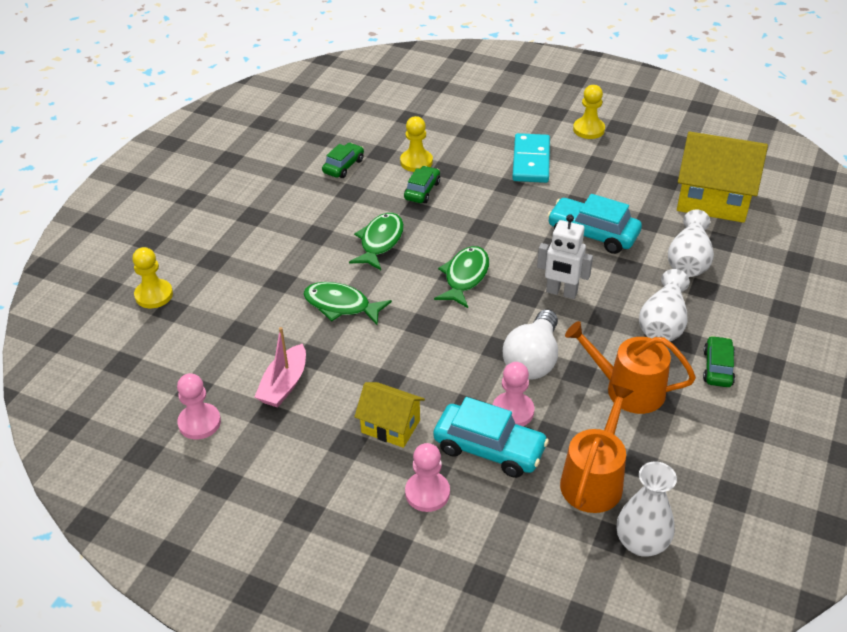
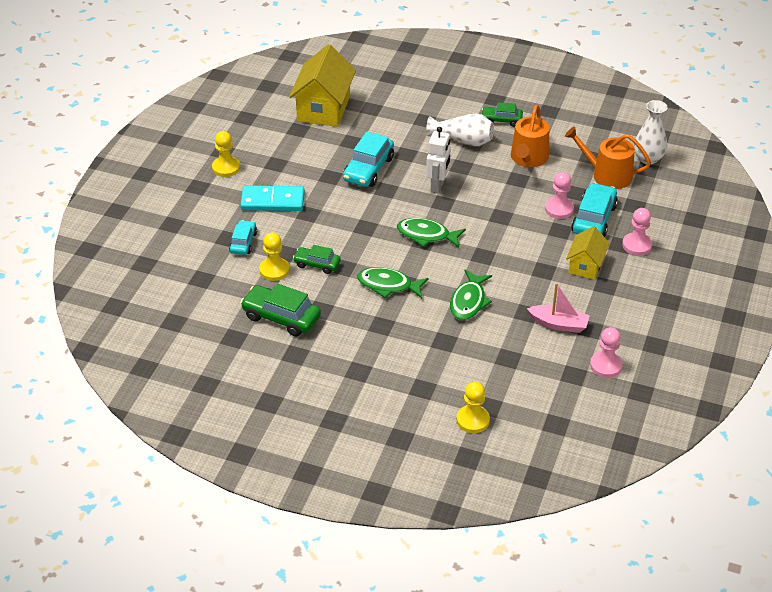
camera: 95 degrees left, 0 degrees up
(343, 166) = (281, 317): green car -> green car, size x1.65
(462, 142) = (243, 242): none -> turquoise car
(532, 360) = (509, 200): white light bulb -> none
(688, 260) = (395, 125): white vase -> none

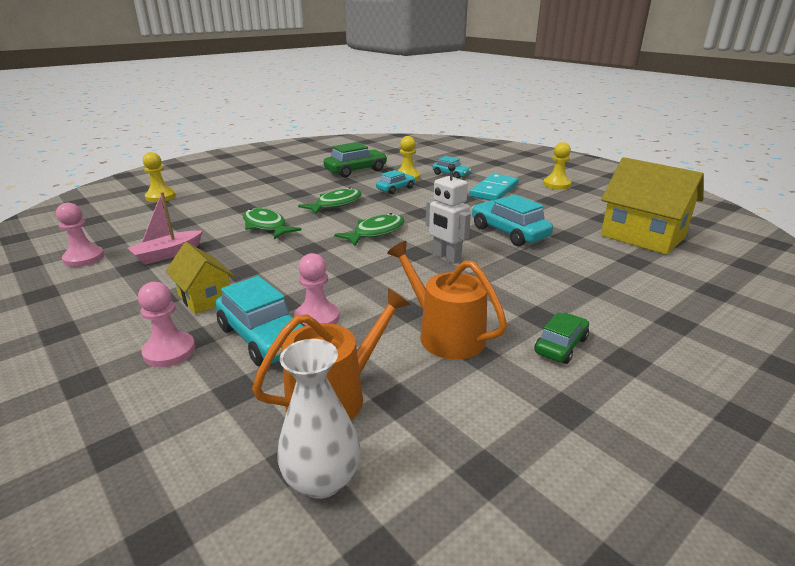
camera: 120 degrees right, 15 degrees down
(317, 264) = (395, 189): green car -> turquoise car
(463, 140) = (526, 298): white vase -> none

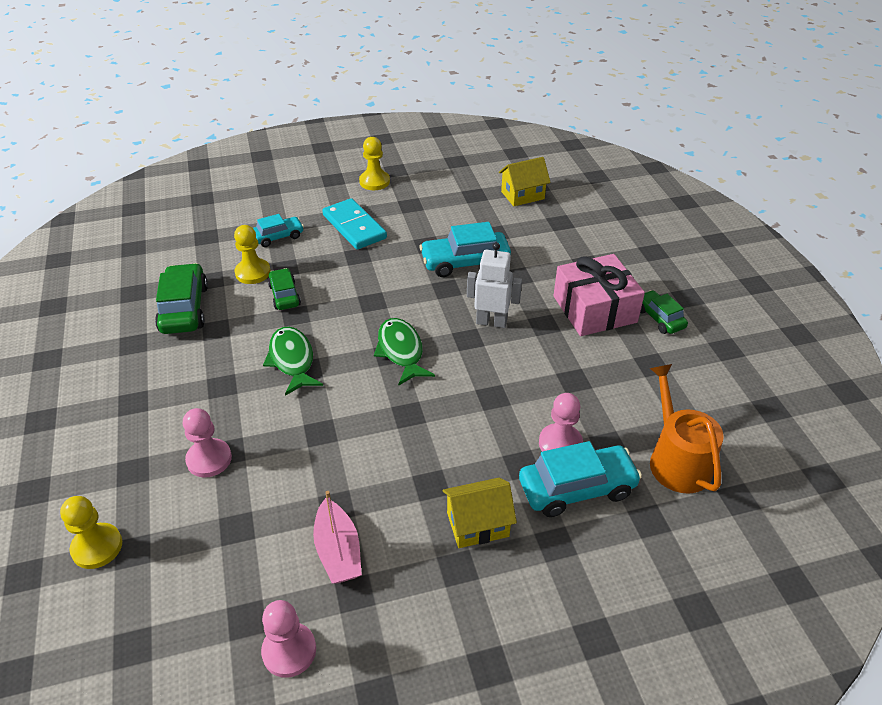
camera: 65 degrees left, 15 degrees up
(169, 351) = (571, 564): pink pawn -> pink pawn (209, 459)
(266, 226) = (315, 440): green fish -> none
(322, 480) = (760, 488): white vase -> none
(395, 189) = (284, 295): turquoise car -> green car
(445, 334) = (621, 371): orange watering can -> none
(446, 257) = (491, 322): white robot -> white robot turned 150 degrees counterclockwise
(525, 302) = (594, 309): none -> pink gift
(642, 236) = (522, 195): yellow house -> yellow house, size x0.58

